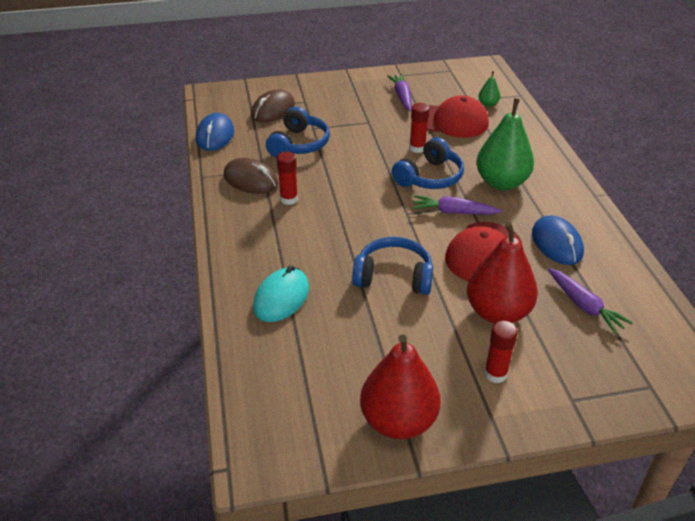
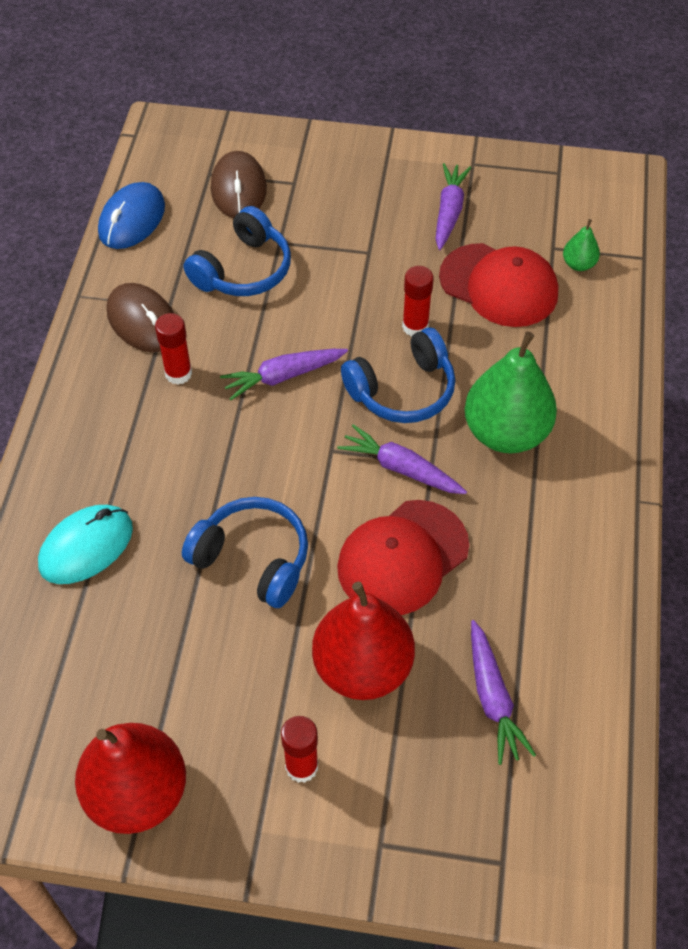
camera: 20 degrees right, 15 degrees up
(273, 110) = (238, 189): brown mouse -> brown mouse turned 60 degrees counterclockwise
(354, 186) = (283, 376): none -> purple carrot
(556, 243) = (520, 574): blue mouse -> none

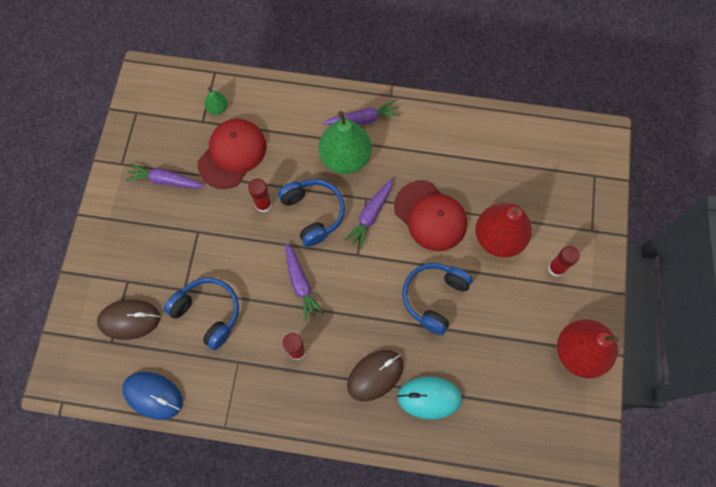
camera: 90 degrees left, 15 degrees up
(86, 547) = (429, 397): turquoise mouse -> turquoise mouse turned 45 degrees counterclockwise
(142, 321) = (251, 379): brown mouse -> brown mouse (375, 375)
(492, 698) = (511, 175): purple carrot -> purple carrot (363, 119)

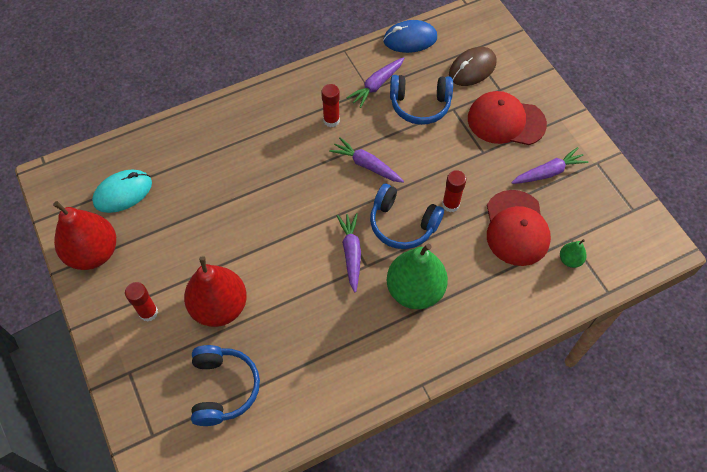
camera: 145 degrees right, 10 degrees down
(363, 119) = (429, 340): purple carrot -> purple carrot (376, 85)
(375, 375) = (258, 139): brown mouse -> none
(429, 397) = (205, 149): turquoise mouse -> turquoise mouse (123, 193)
(430, 216) = (296, 287): red cap -> red cap (506, 121)
(434, 298) = (247, 221): blue headphones -> blue headphones (223, 388)

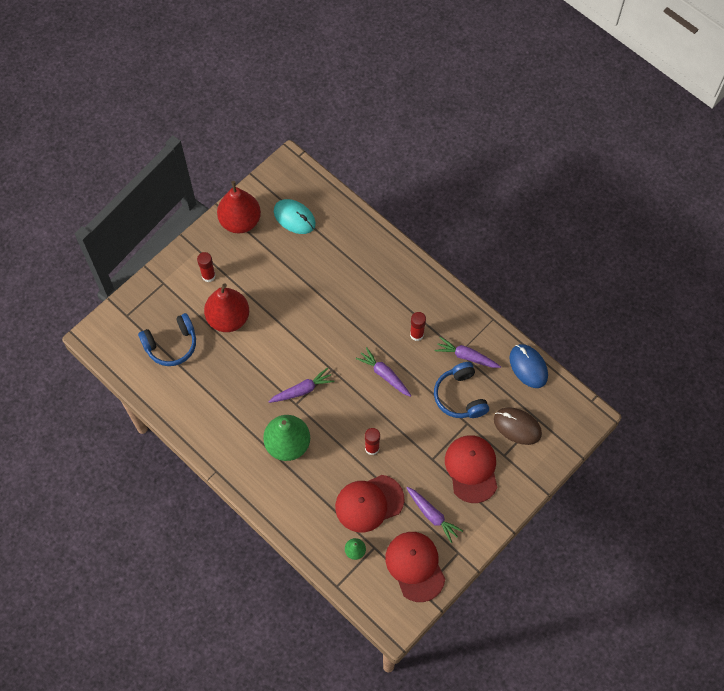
camera: 70 degrees right, 5 degrees up
(366, 165) = (384, 375): purple carrot -> purple carrot turned 60 degrees counterclockwise
(402, 224) = (341, 418): blue headphones -> none
(602, 207) = (415, 566): none -> red cap

